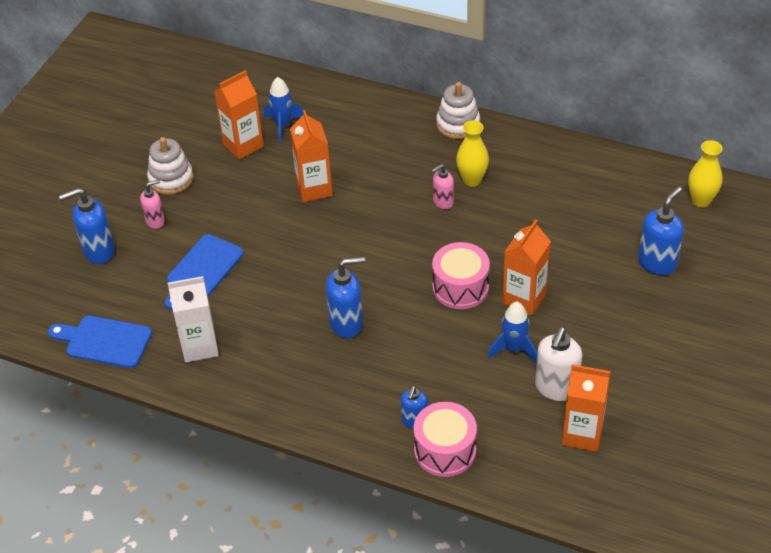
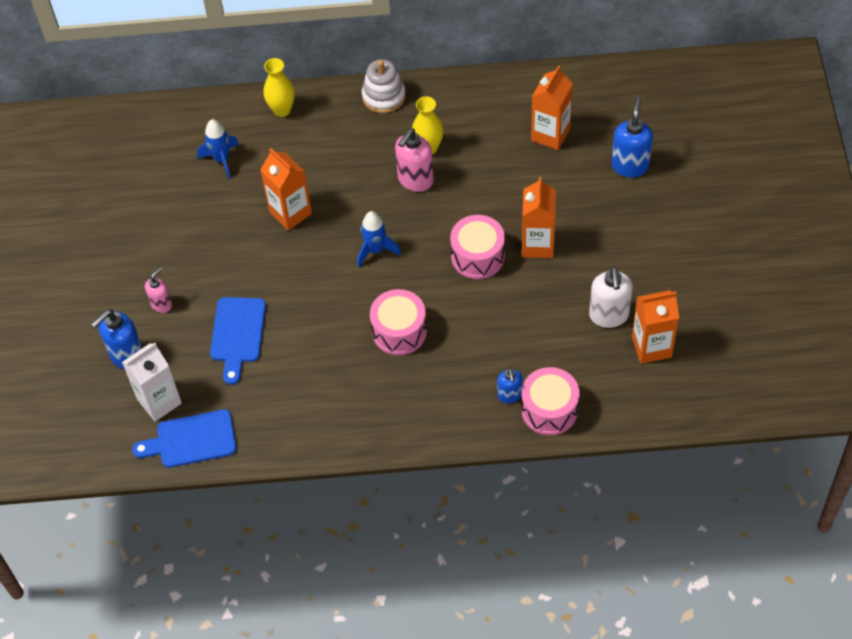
camera: 25 degrees left, 10 degrees up
(171, 179) = (148, 256): white stacking toy -> none
(199, 346) = (282, 407): white carton -> white carton (159, 401)
(243, 145) = (196, 195): orange carton -> orange carton (550, 134)
(347, 323) = (399, 331): blue soap dispenser -> pink drum
(443, 202) = (415, 180): pink soap dispenser -> pink soap dispenser, size x1.65
(514, 349) = (555, 295): blue rocket -> blue rocket (375, 250)
(701, 200) = (635, 91): yellow vase -> yellow vase (282, 110)

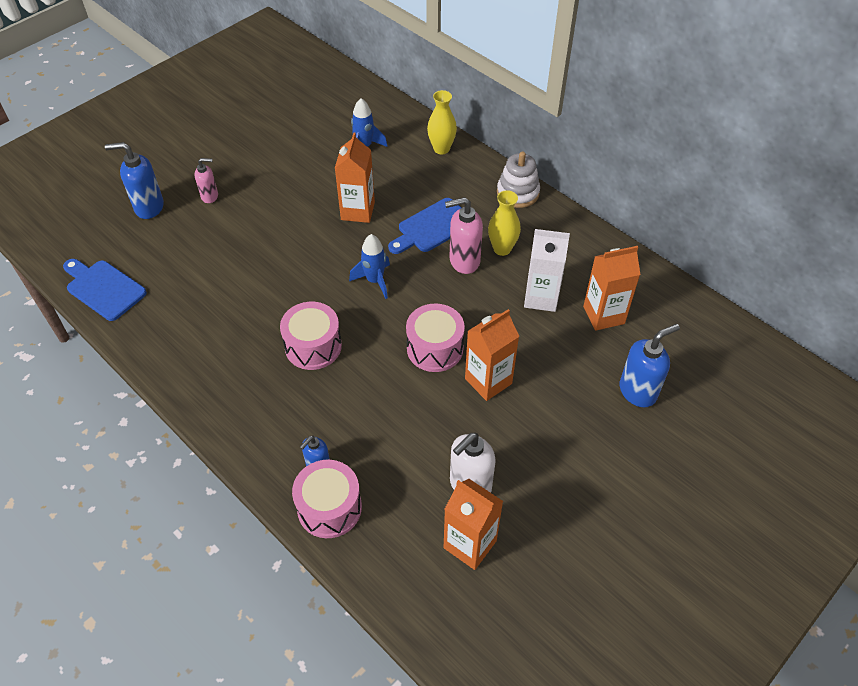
camera: 45 degrees right, 5 degrees down
(159, 401) = (124, 249): white carton -> white carton (541, 297)
(237, 334) = (221, 252): blue cutting board -> blue cutting board (432, 227)

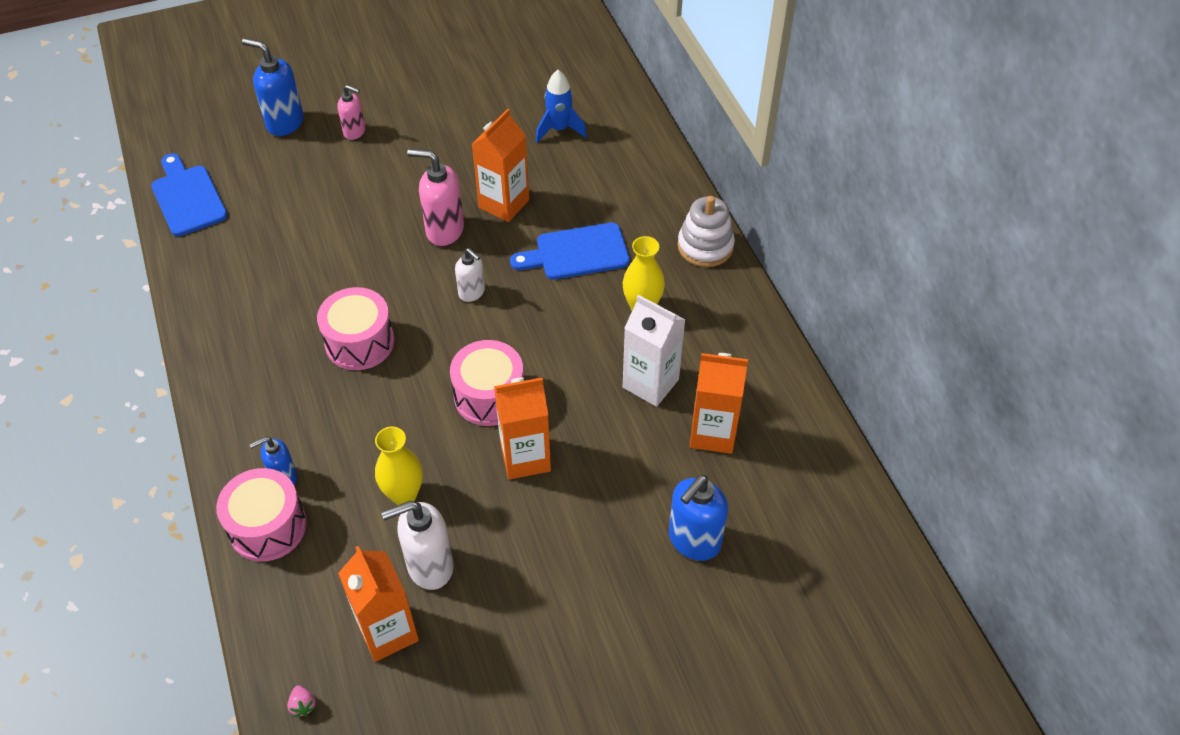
camera: 25 degrees right, 0 degrees up
(375, 281) = (472, 292): blue rocket -> white soap dispenser
(441, 149) = (648, 161): yellow vase -> yellow vase (404, 495)
(442, 625) = (303, 705): none -> pink strawberry
(464, 261) = (588, 306): pink soap dispenser -> pink soap dispenser (444, 230)
(638, 391) = (694, 541): blue soap dispenser -> blue soap dispenser turned 135 degrees clockwise

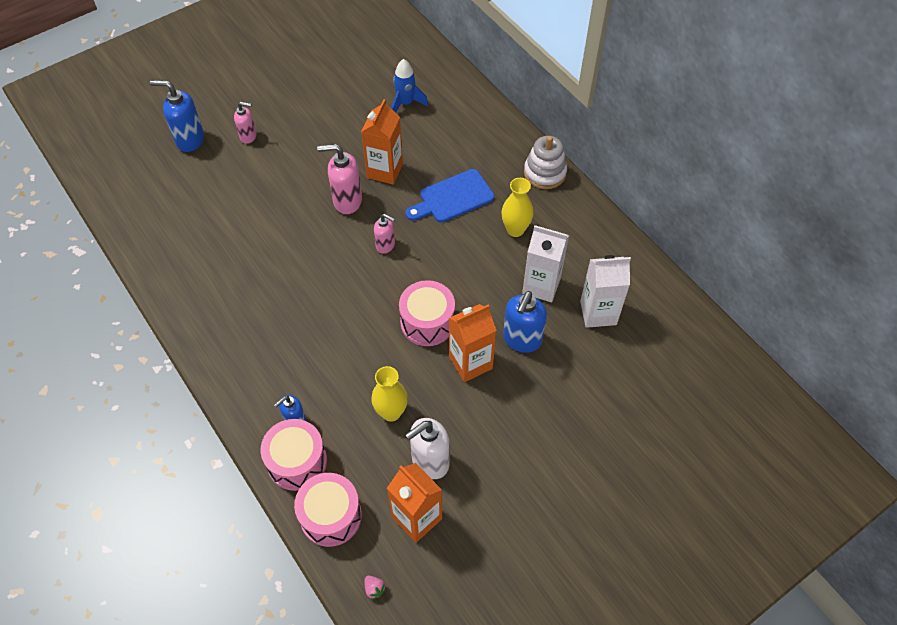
camera: 15 degrees left, 5 degrees up
(188, 197) = (134, 217): blue cutting board -> none
(359, 342) = (314, 303): pink drum -> pink drum (331, 516)
(472, 292) = (385, 245): white soap dispenser -> pink soap dispenser
(694, 541) = (612, 395): blue soap dispenser -> blue soap dispenser (522, 339)
(713, 433) = (598, 313): orange carton -> white carton

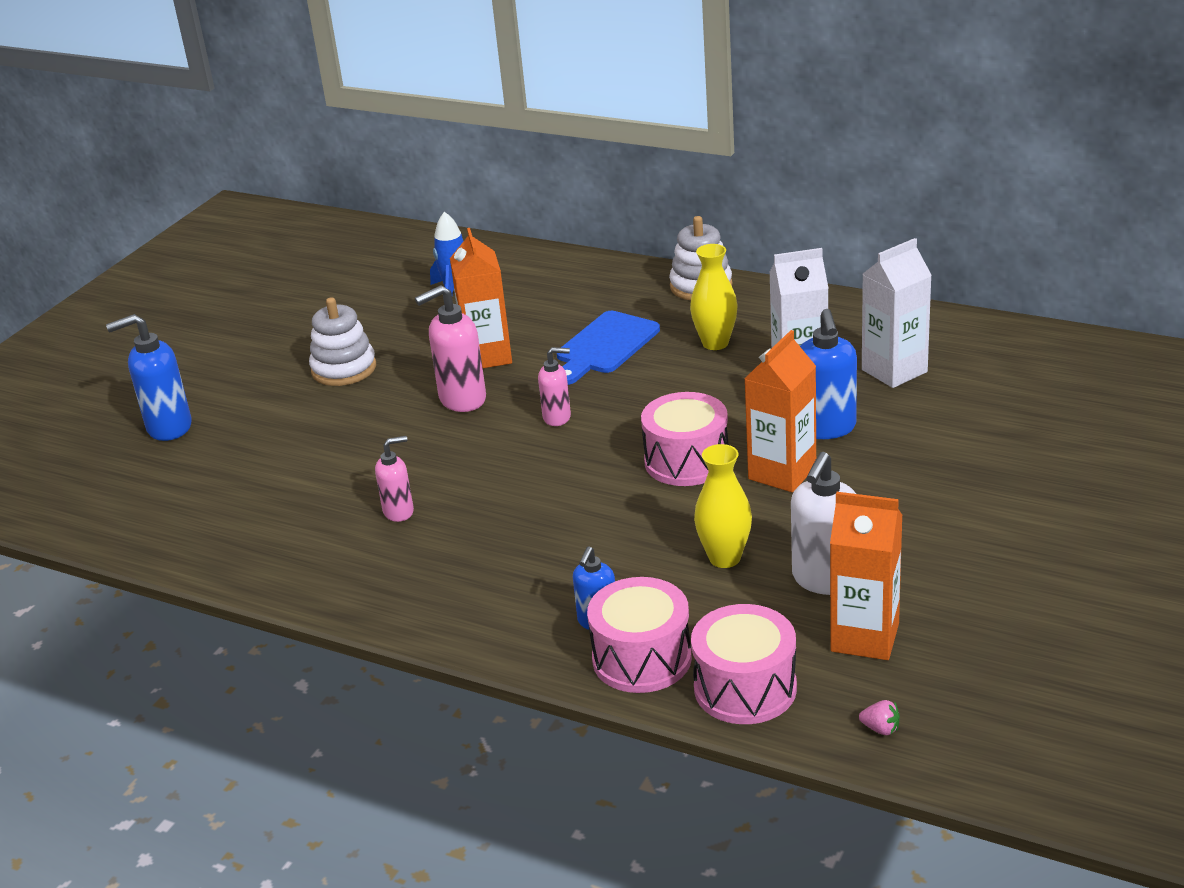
camera: 25 degrees left, 25 degrees down
(248, 136) = (257, 394): pink soap dispenser -> pink soap dispenser (399, 512)
(304, 139) = (344, 369): none -> white stacking toy

